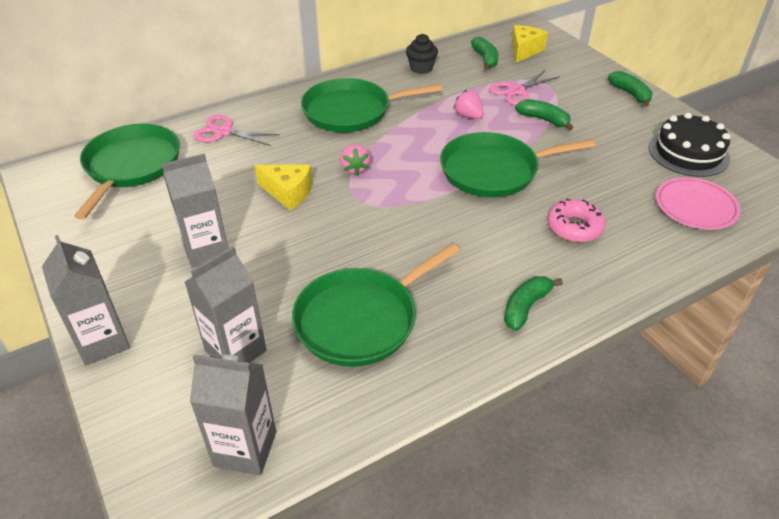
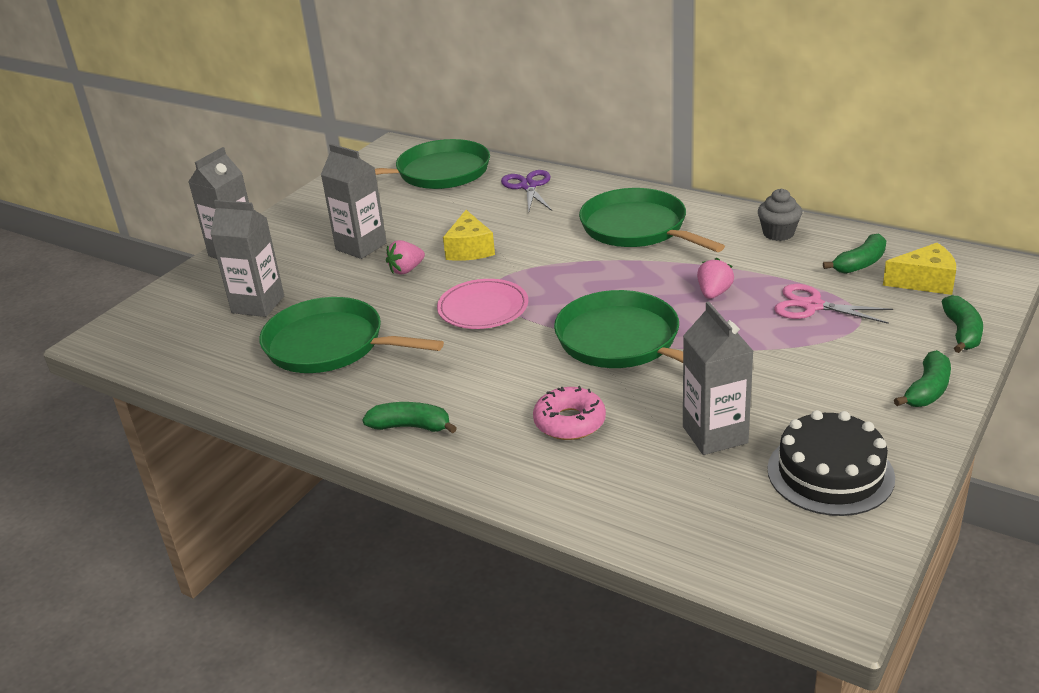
camera: 65 degrees right, 10 degrees down
(223, 132) = (528, 186): pink scissors -> purple scissors
(245, 449) = (165, 347): grey carton -> grey carton (715, 435)
(355, 169) = (540, 266): pink strawberry -> pink strawberry (406, 270)
(421, 68) = (778, 233): black cupcake -> grey cupcake
(544, 120) = (770, 343): green banana -> green banana (962, 333)
(695, 206) = (703, 504): pink plate -> pink plate (483, 308)

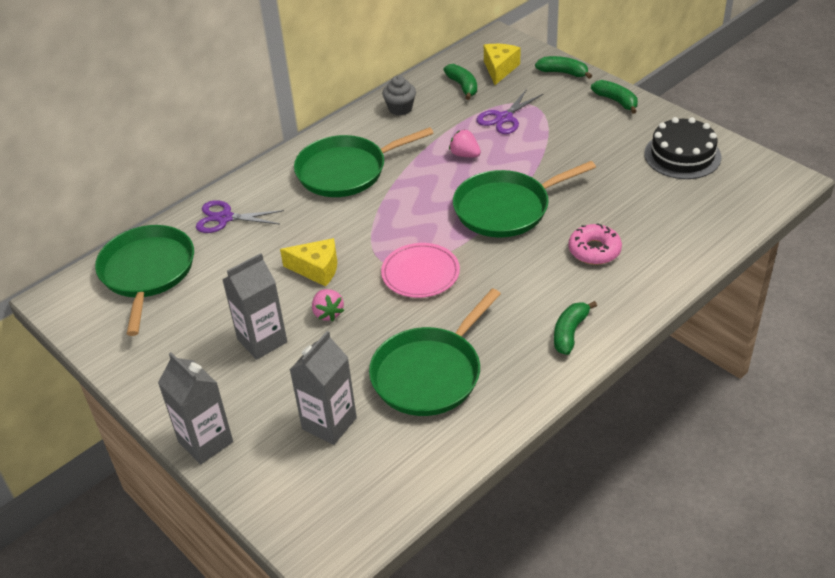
camera: 75 degrees left, 10 degrees up
(715, 435) = (631, 190): grey carton -> none
(812, 306) = (504, 118): pink scissors -> purple scissors

